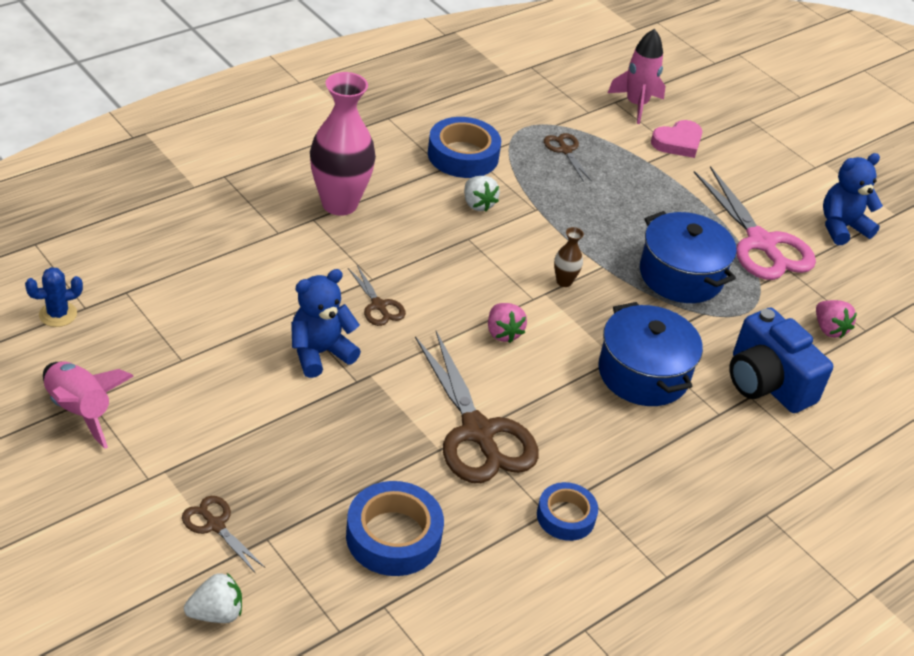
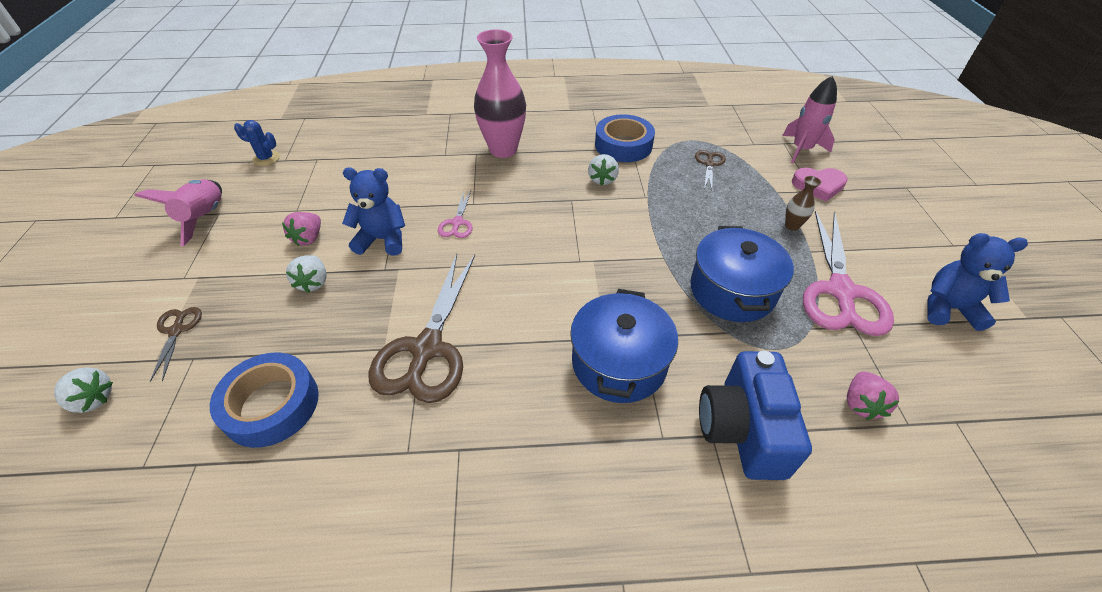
camera: 40 degrees right, 5 degrees up
(299, 423) = (313, 282): none -> white strawberry
(378, 306) = (457, 223): brown scissors -> pink scissors
(503, 333) = (528, 278): pink strawberry -> pink strawberry (309, 238)
(564, 281) = (618, 257): brown vase -> brown vase (792, 226)
(566, 516) = (420, 465): blue tape -> none

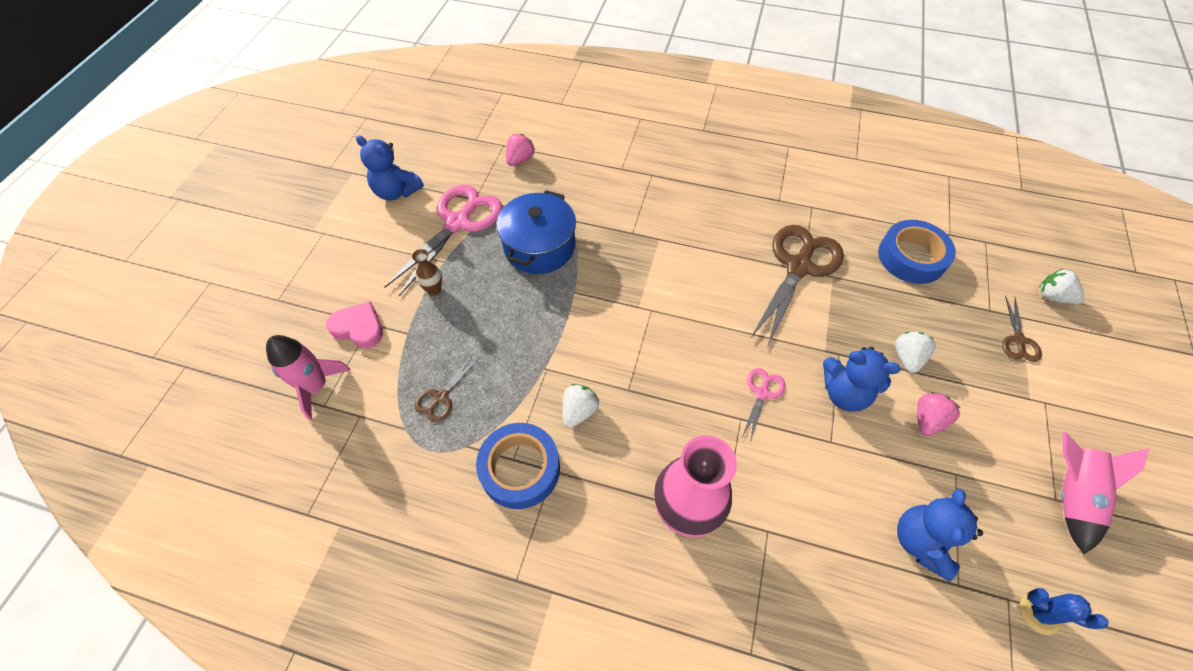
camera: 160 degrees left, 10 degrees up
(337, 171) = (920, 542): none -> blue teddy bear
(619, 363) = (658, 220): blue pot -> none
(742, 429) = (602, 166): blue camera -> none

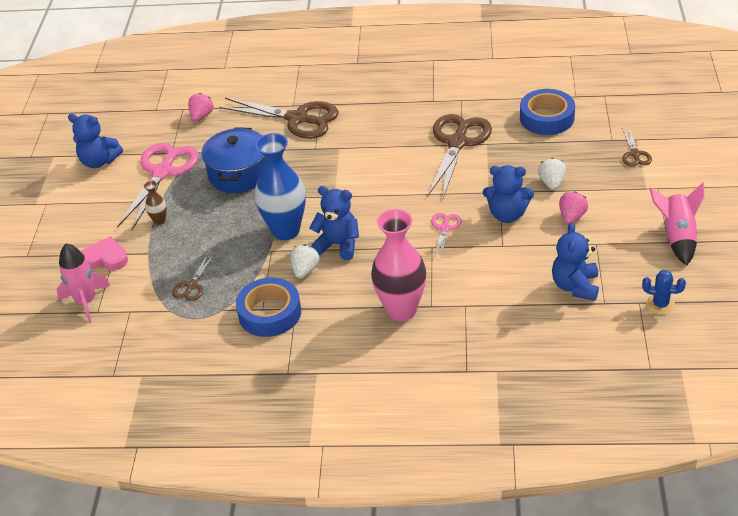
camera: 10 degrees left, 15 degrees down
(571, 343) = (286, 230): none -> blue vase
(622, 188) = (297, 119): none -> brown scissors
(627, 383) = (338, 245): none -> blue teddy bear
(1052, 296) = (658, 121): white strawberry -> none

